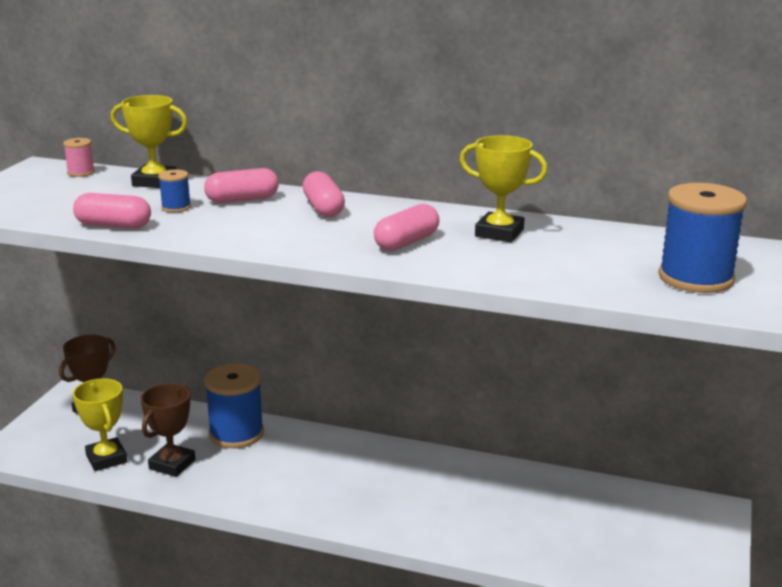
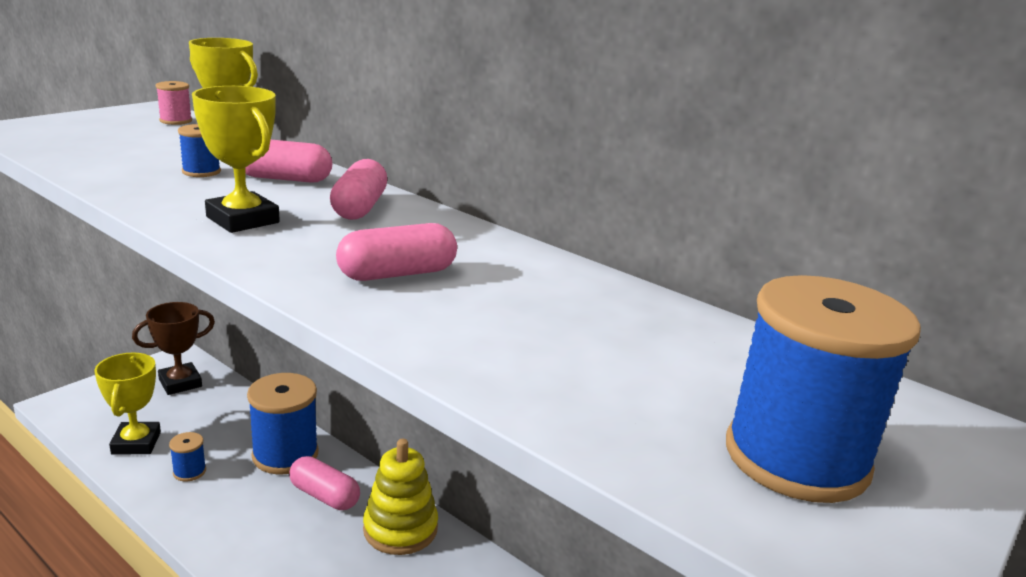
camera: 20 degrees right, 0 degrees up
(113, 225) = (103, 176): pink capsule -> pink capsule (324, 496)
(172, 464) = (189, 471): brown trophy -> blue spool
(366, 454) = (400, 529): none -> yellow stacking toy
(499, 233) = (542, 292): yellow trophy -> yellow trophy (242, 220)

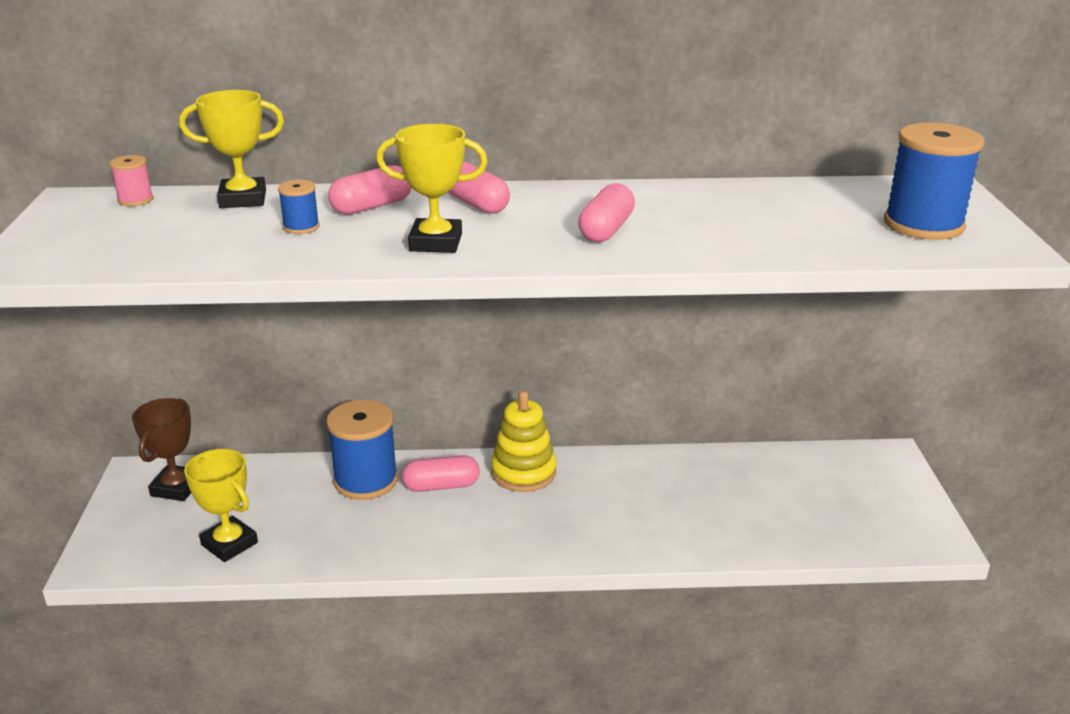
camera: 40 degrees left, 5 degrees up
(189, 471) = (313, 533): blue spool -> none

